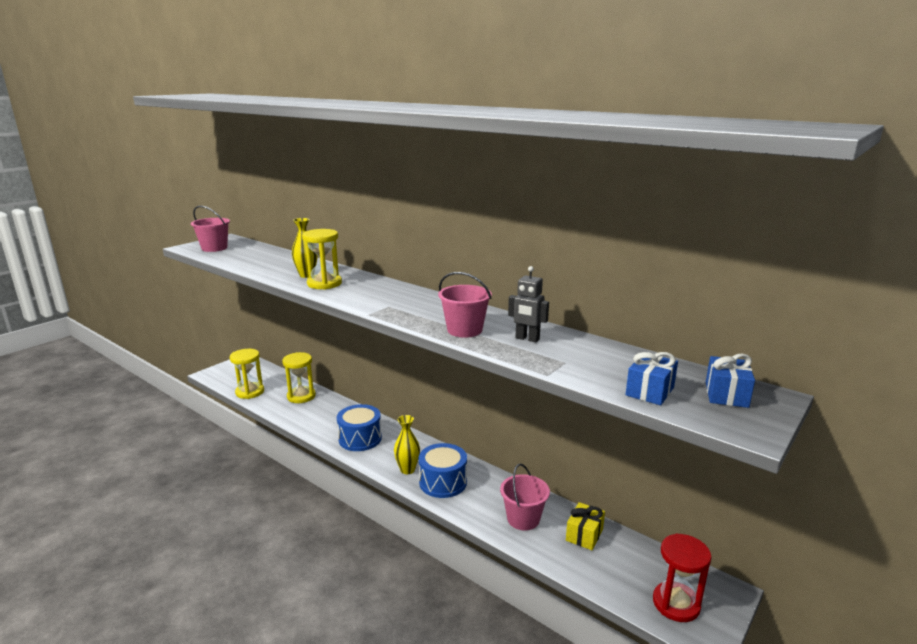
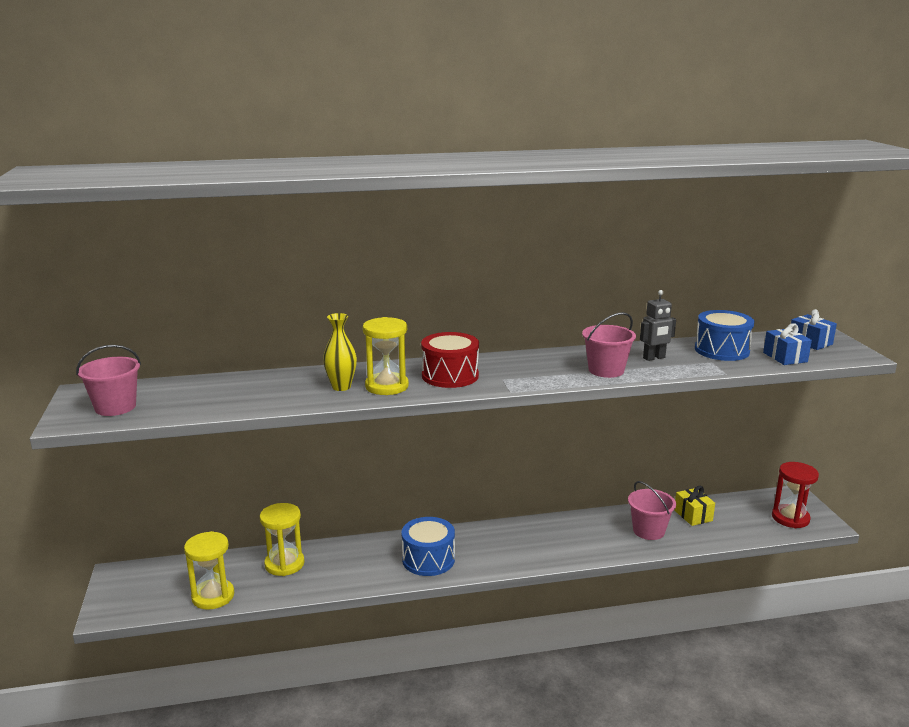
camera: 50 degrees left, 0 degrees up
(369, 292) = (450, 376): none -> red drum
(407, 470) = (516, 554): yellow vase -> none
(443, 482) = (558, 545): blue drum -> blue drum (721, 350)

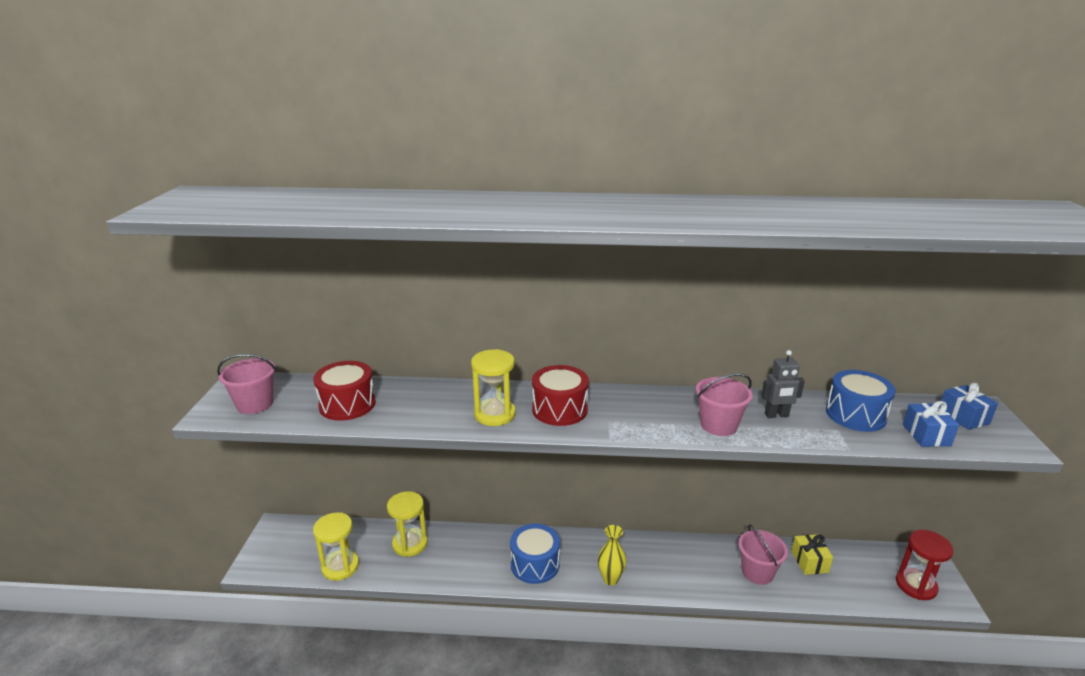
camera: 15 degrees right, 5 degrees up
(223, 396) = (347, 404): none -> red drum
(341, 387) = (453, 409): yellow vase -> yellow vase (610, 579)

